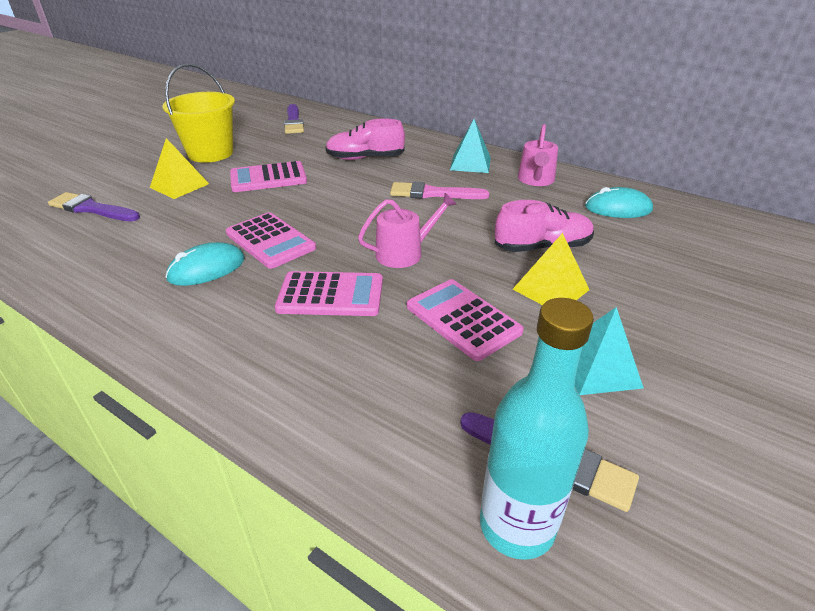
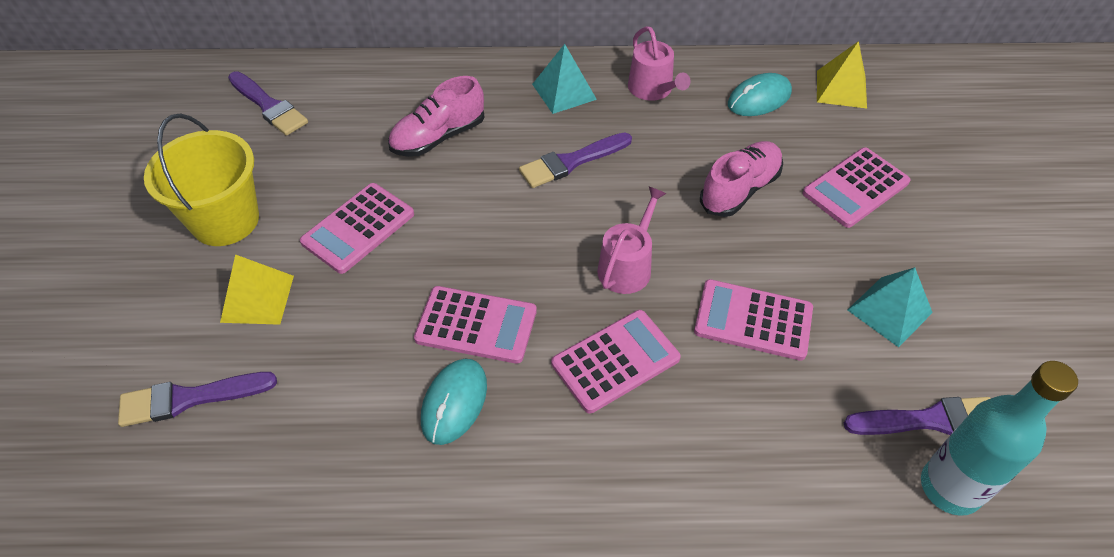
camera: 35 degrees left, 15 degrees up
(433, 193) = (571, 162): pink brush -> purple brush
(551, 289) = (790, 242): yellow pyramid -> yellow pyramid (841, 89)
(651, 282) = (855, 188): none -> pink calculator

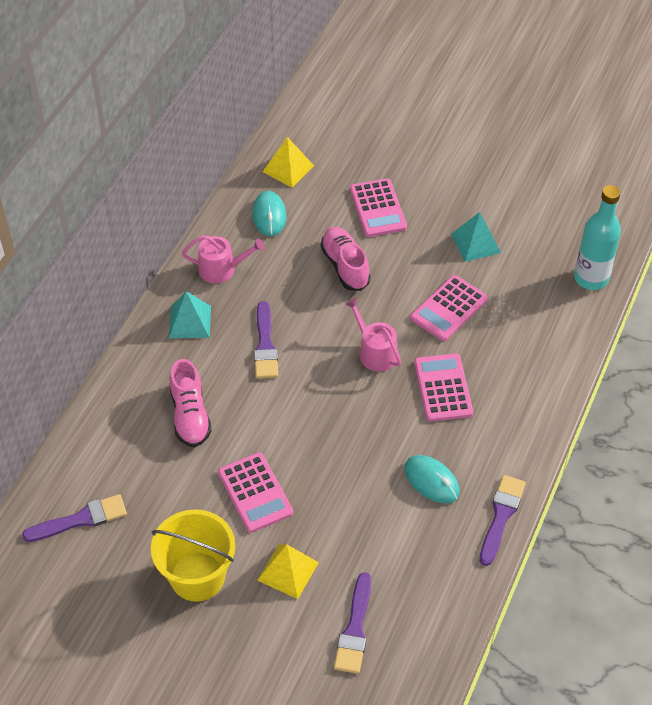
camera: 65 degrees left, 0 degrees up
(476, 325) = (378, 450): pink calculator -> none
(929, 420) = (550, 265): purple brush -> purple brush (501, 516)

